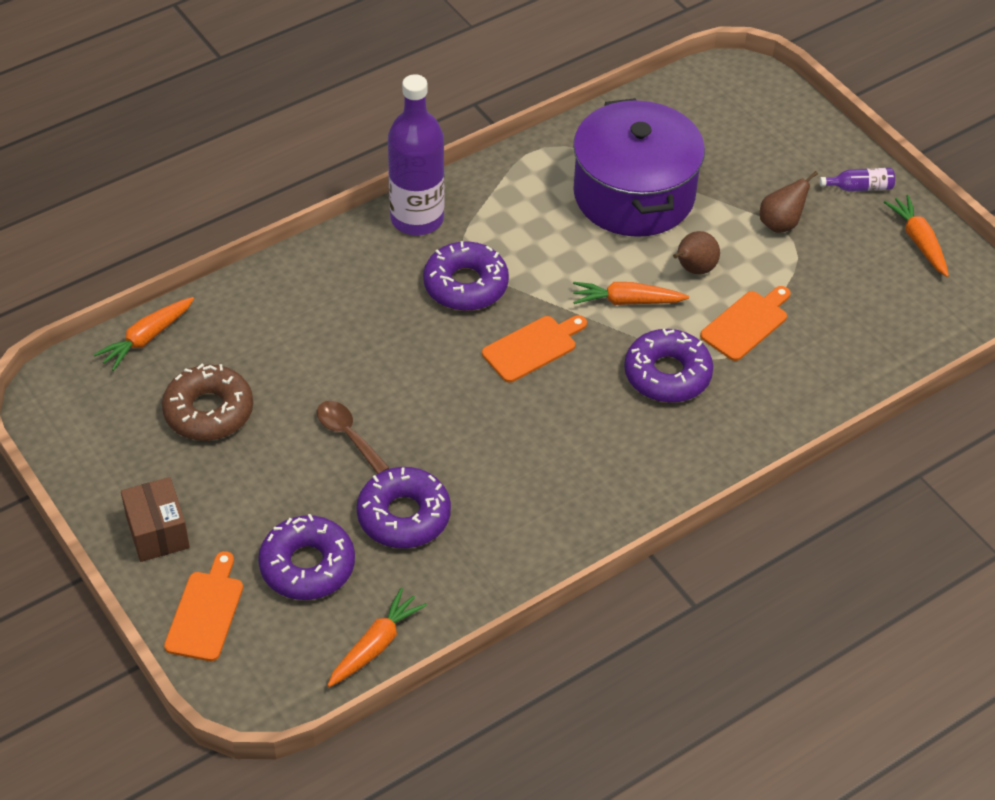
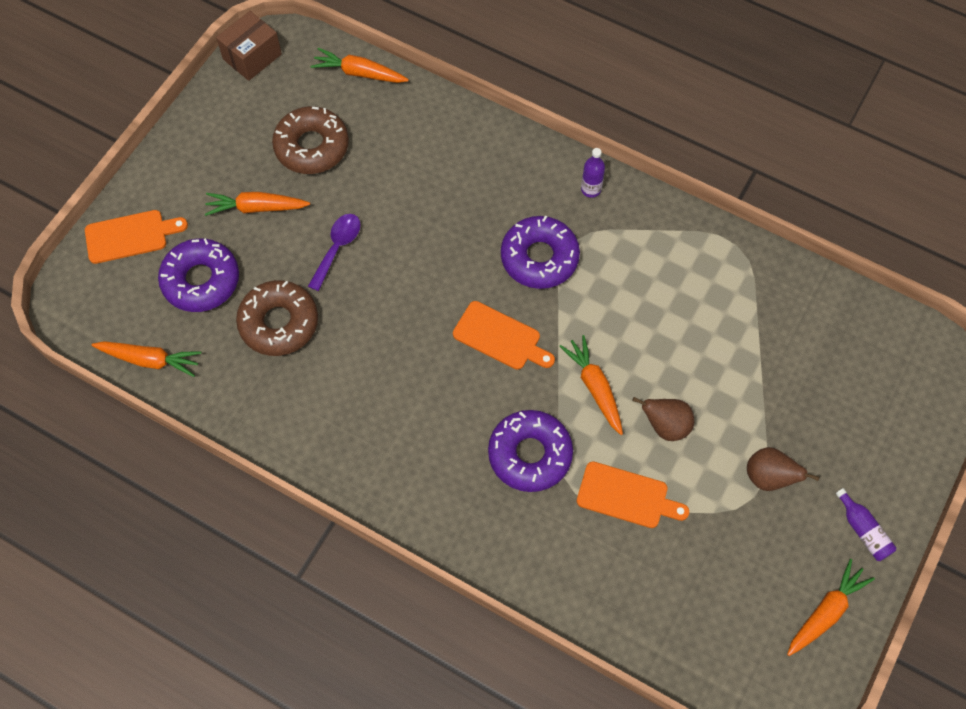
camera: 65 degrees right, 15 degrees up
(157, 532) = (185, 171): brown box -> brown box (252, 57)
(250, 486) = (256, 208): none -> orange carrot
(348, 435) = (337, 248): brown spoon -> purple spoon
(404, 516) = (279, 323): purple donut -> brown donut
(417, 219) = (591, 189): purple bottle -> purple bottle, size x0.41
(633, 194) = (725, 339): purple pot -> none

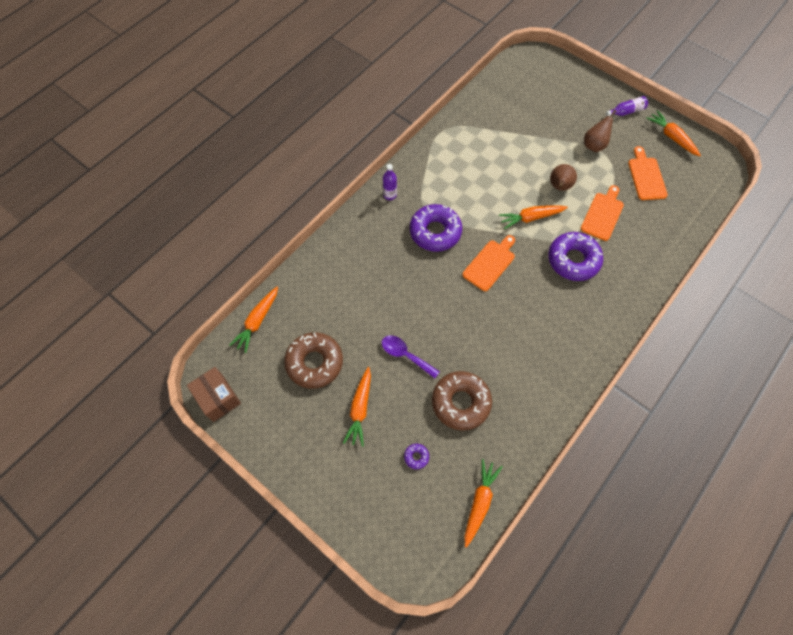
camera: 80 degrees left, 0 degrees up
(130, 236) = (366, 511): orange cutting board -> orange cutting board (646, 176)
(201, 280) = (416, 457): purple donut -> purple donut, size x0.41

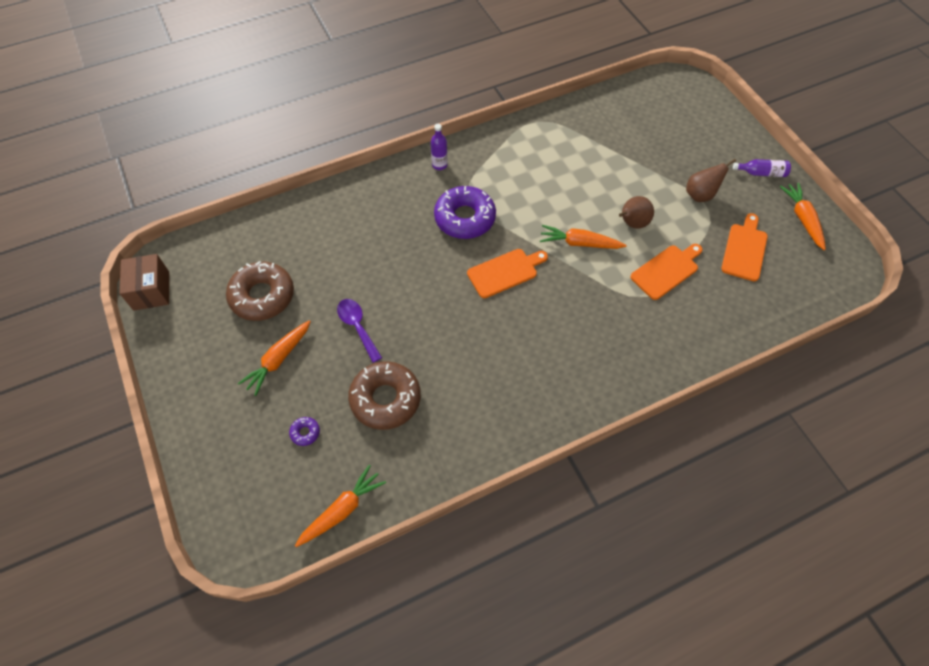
camera: 25 degrees right, 5 degrees down
(257, 321) = (232, 235): orange carrot -> none
(573, 260) = (602, 305): purple donut -> none

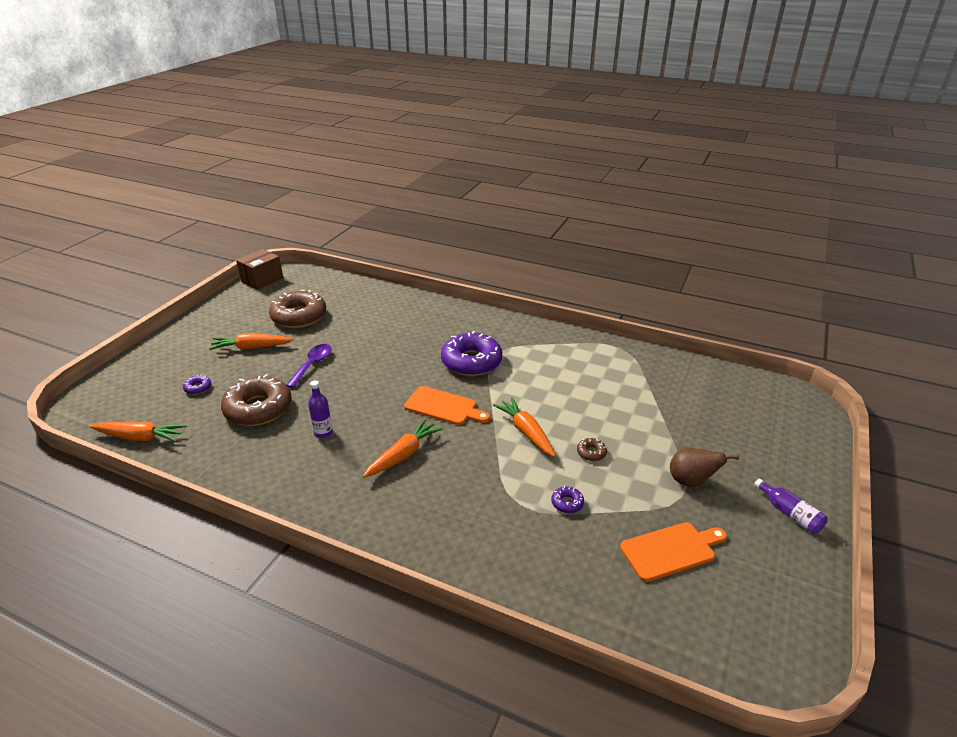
camera: 50 degrees right, 25 degrees down
(439, 165) = (506, 326): purple bottle -> purple bottle (323, 432)
(632, 223) = (591, 453): brown pear -> brown donut
(666, 271) = (567, 503): orange cutting board -> purple donut
(802, 219) = (782, 580): orange carrot -> orange carrot (403, 454)

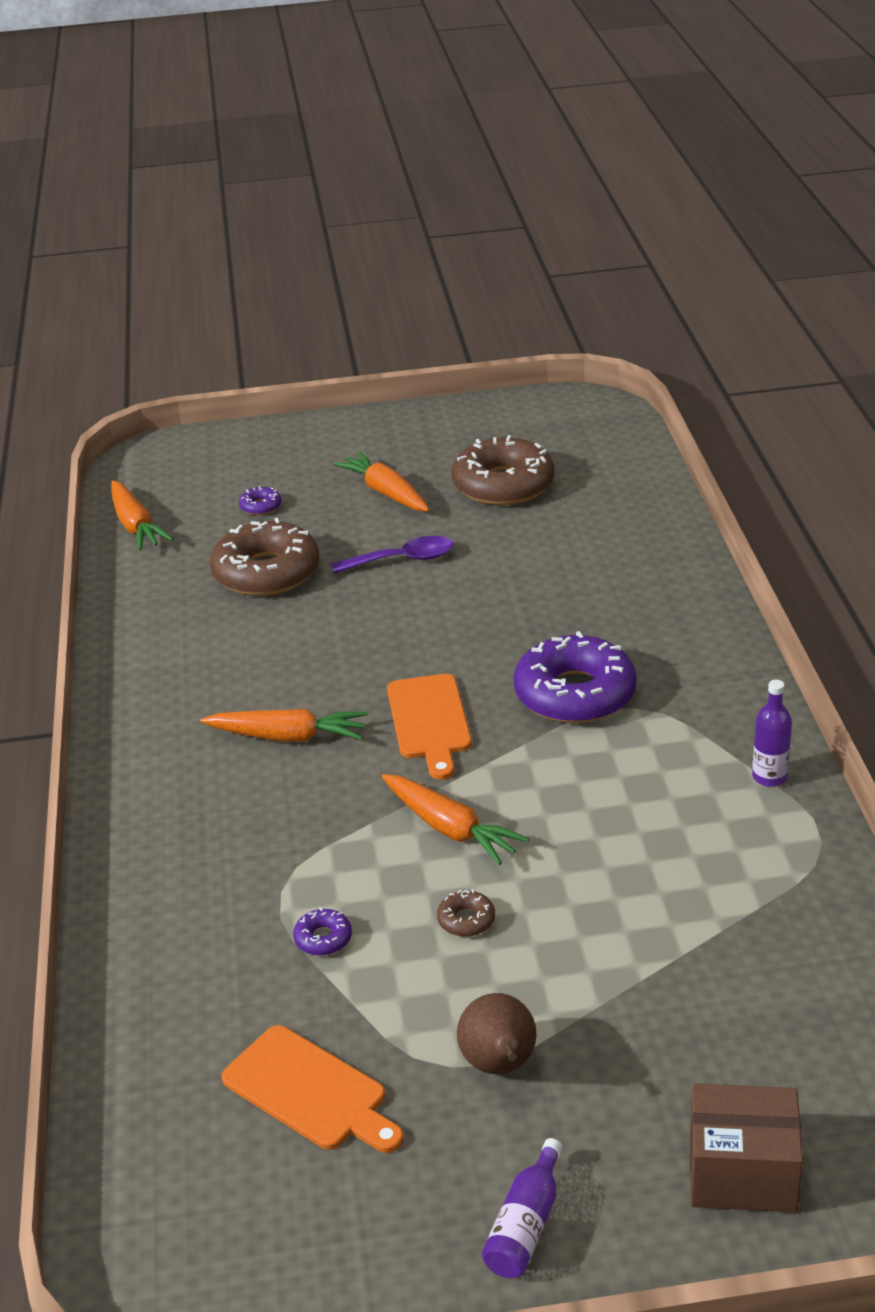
camera: 60 degrees right, 0 degrees up
(262, 280) = (557, 404): brown box -> brown box (742, 1173)
(323, 432) = (269, 647): purple bottle -> purple bottle (769, 777)
(526, 432) = (450, 829): orange carrot -> orange carrot turned 105 degrees clockwise

